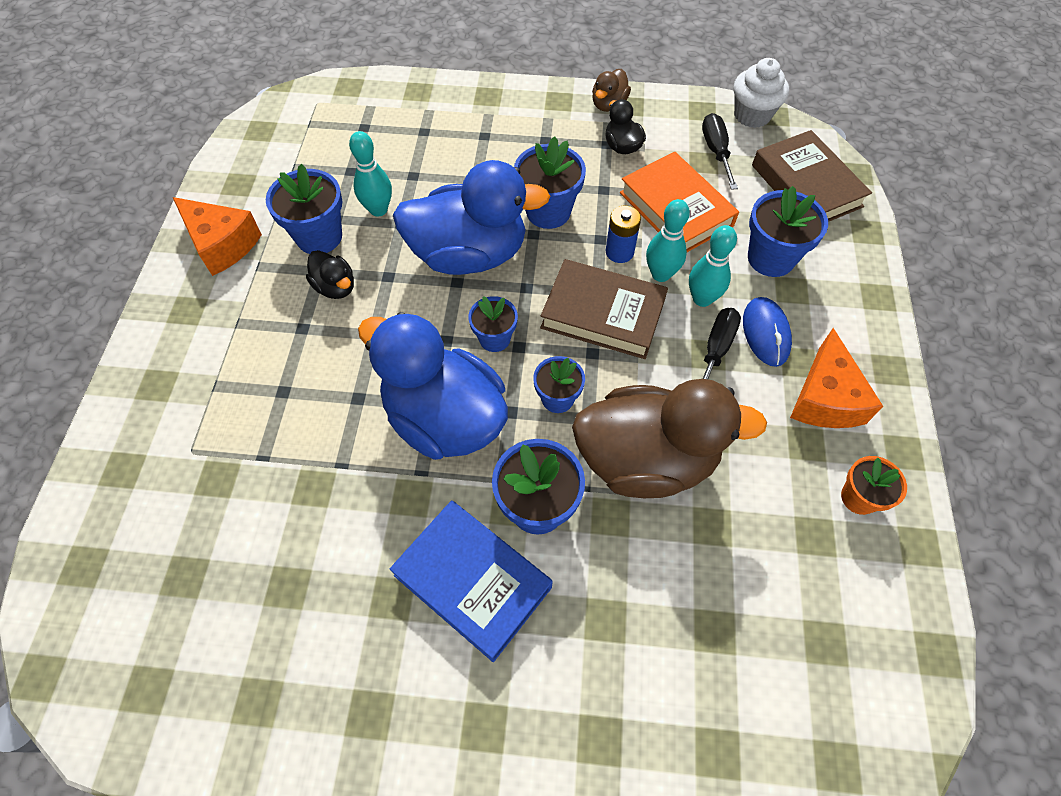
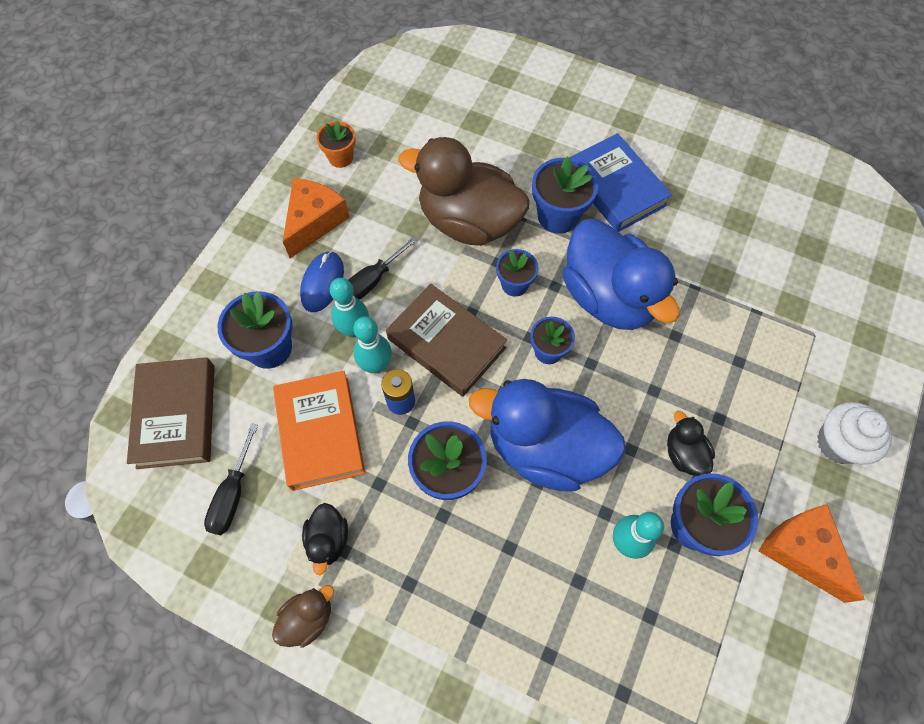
camera: 160 degrees left, 5 degrees up
(752, 115) = (157, 535): white cupcake -> white cupcake (838, 443)

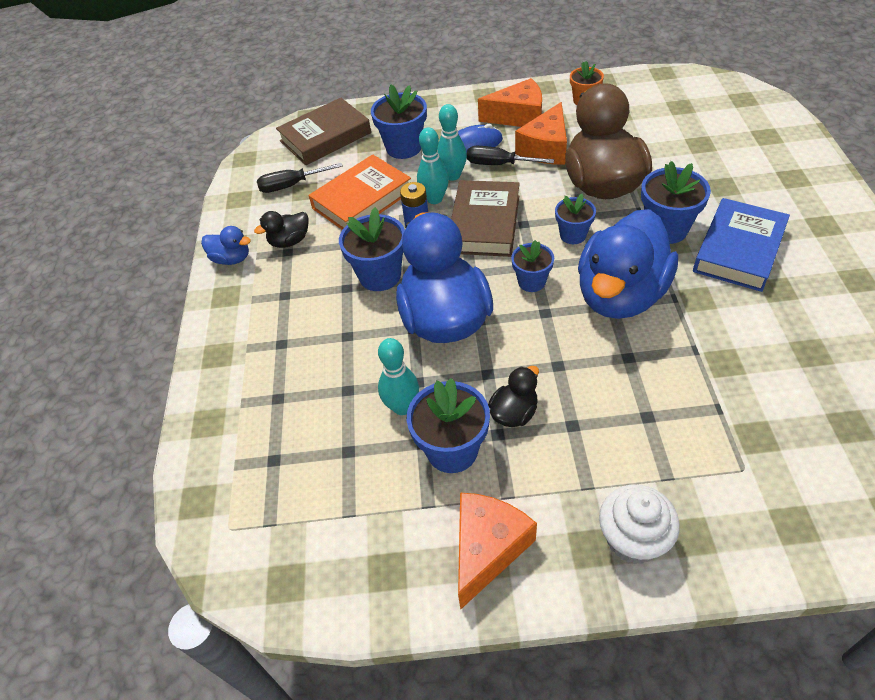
camera: 65 degrees right, 15 degrees down
(308, 618) = (231, 259): brown duck -> blue duck
(382, 230) = (546, 148): none -> orange cheese

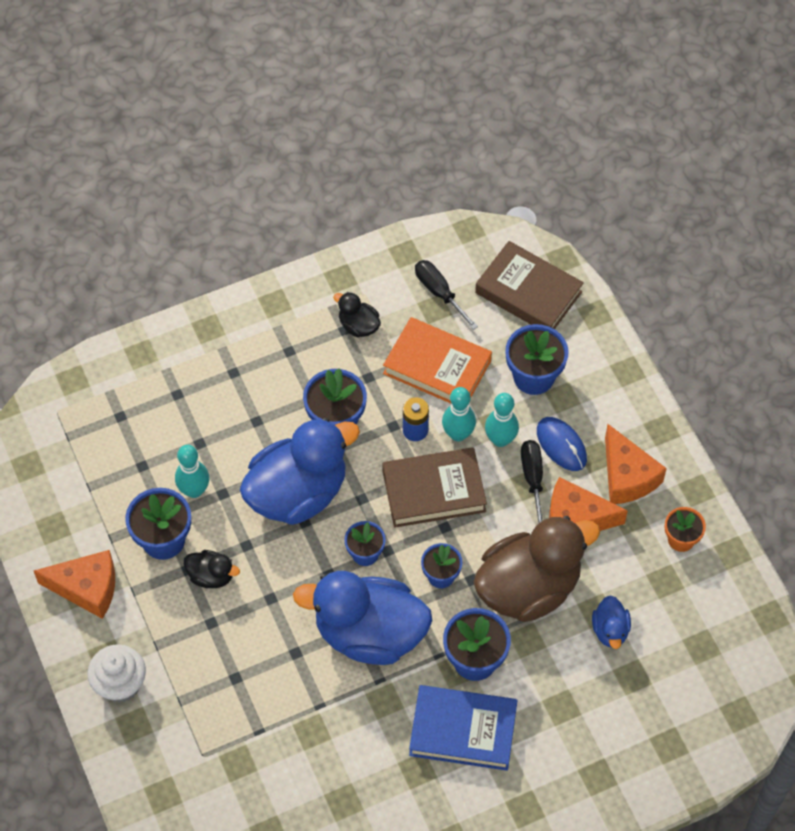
camera: 65 degrees right, 10 degrees up
(231, 259) = (321, 286): blue duck -> blue duck (610, 630)

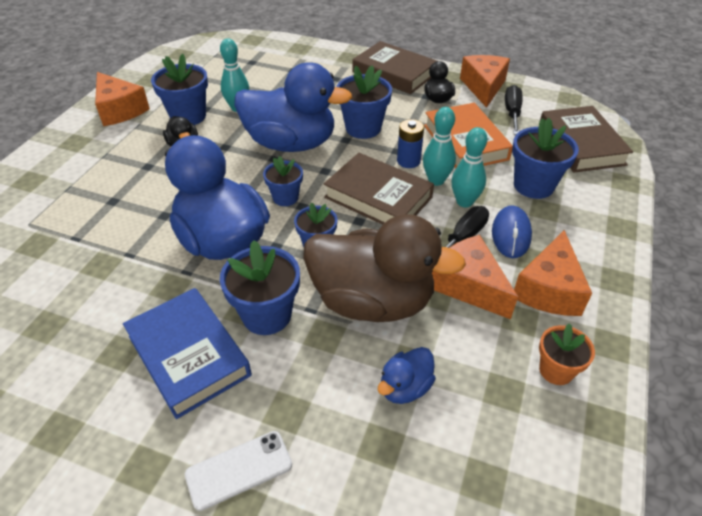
camera: 45 degrees right, 15 degrees down
(120, 684) = (58, 158): white cupcake -> none
(280, 318) = (394, 73): none -> brown book
(382, 273) = (483, 87): none -> orange cheese
(575, 760) = (239, 470): none -> white phone

